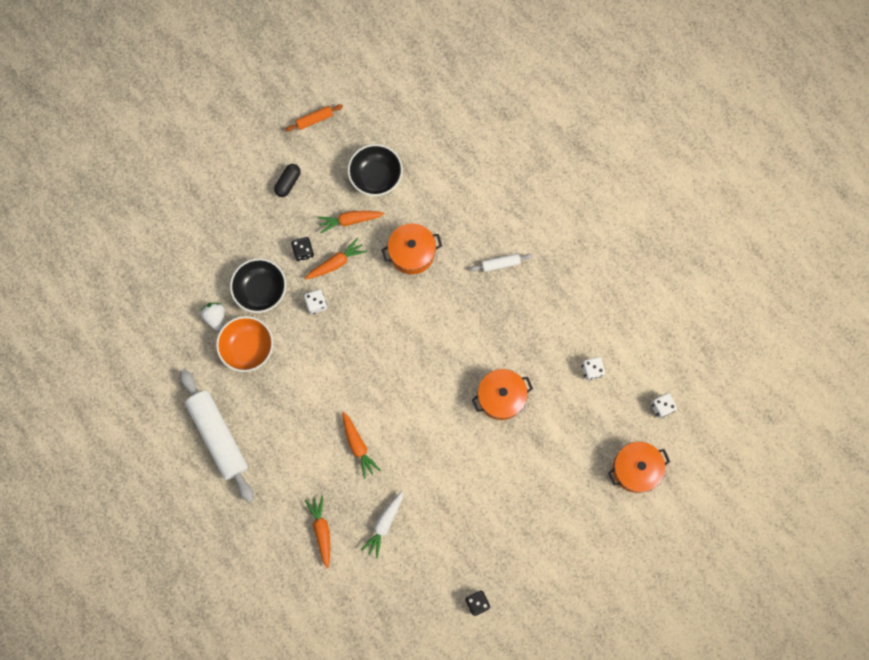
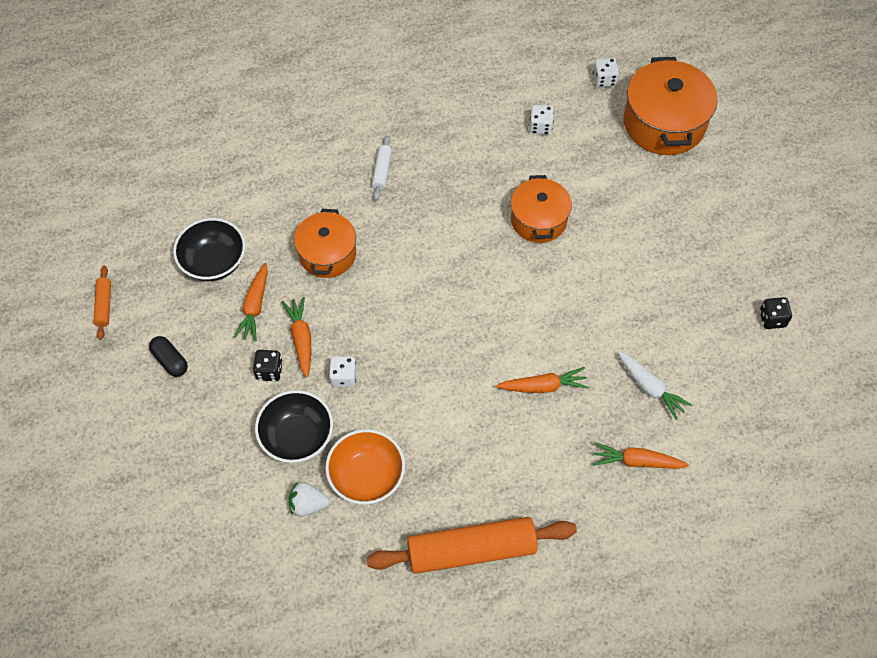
camera: 70 degrees left, 15 degrees down
(218, 436) = (471, 550): white rolling pin -> orange rolling pin
(635, 469) = (664, 123): orange pot -> orange pot, size x1.54

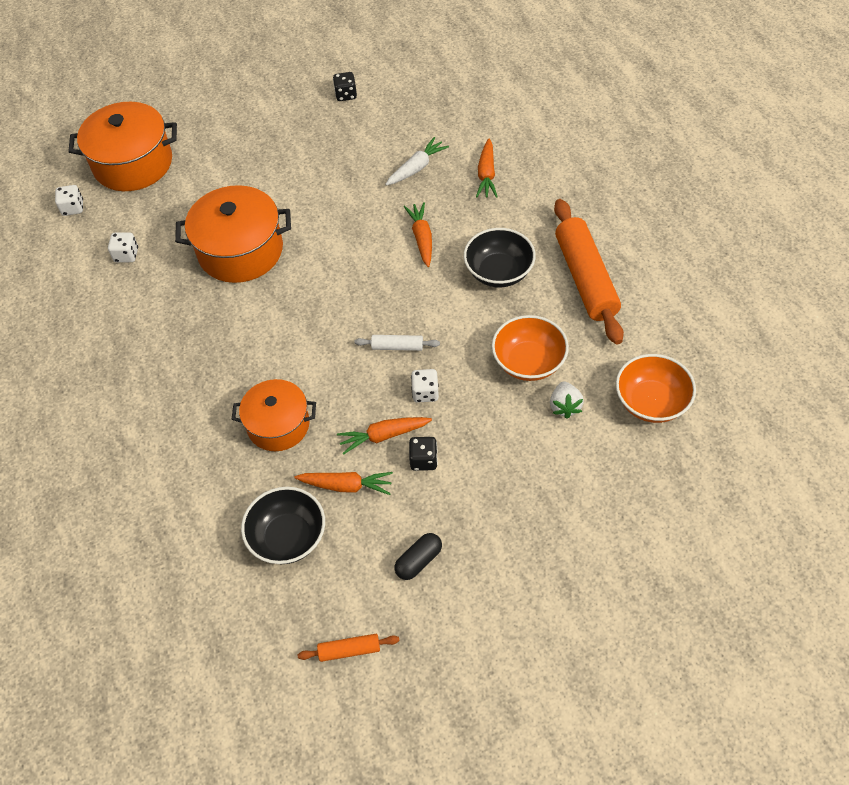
camera: 90 degrees left, 5 degrees down
(297, 437) = (495, 425): black bowl -> black bowl (499, 272)
(299, 592) = (651, 402): none -> orange bowl
(382, 171) = (171, 386): white rolling pin -> white rolling pin (397, 347)
(538, 220) = (240, 251): orange pot -> orange pot, size x1.54

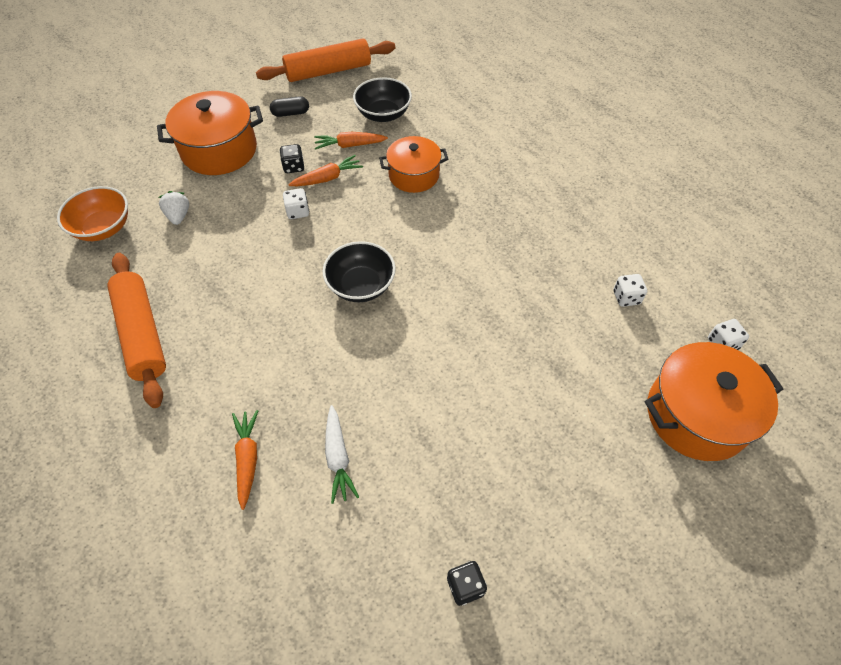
camera: 165 degrees right, 0 degrees up
(240, 251) = (510, 318): orange pot -> orange pot (219, 150)
(349, 650) = (328, 71): orange rolling pin -> orange rolling pin, size x2.26
(397, 347) = (327, 244): white rolling pin -> none
(416, 168) = (338, 458): white carrot -> white carrot turned 45 degrees counterclockwise
(418, 561) = (290, 113): black capsule -> black capsule turned 45 degrees clockwise
(422, 238) = (319, 358): orange carrot -> none
(499, 272) = (233, 329): black bowl -> black bowl (361, 285)
(528, 362) = (207, 246): orange bowl -> none

